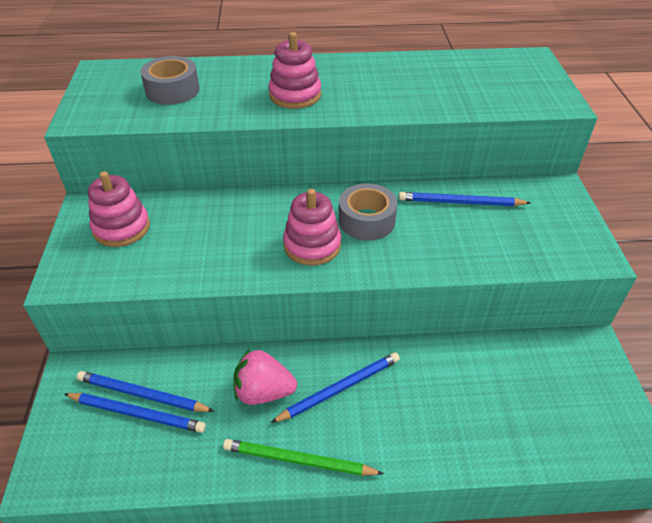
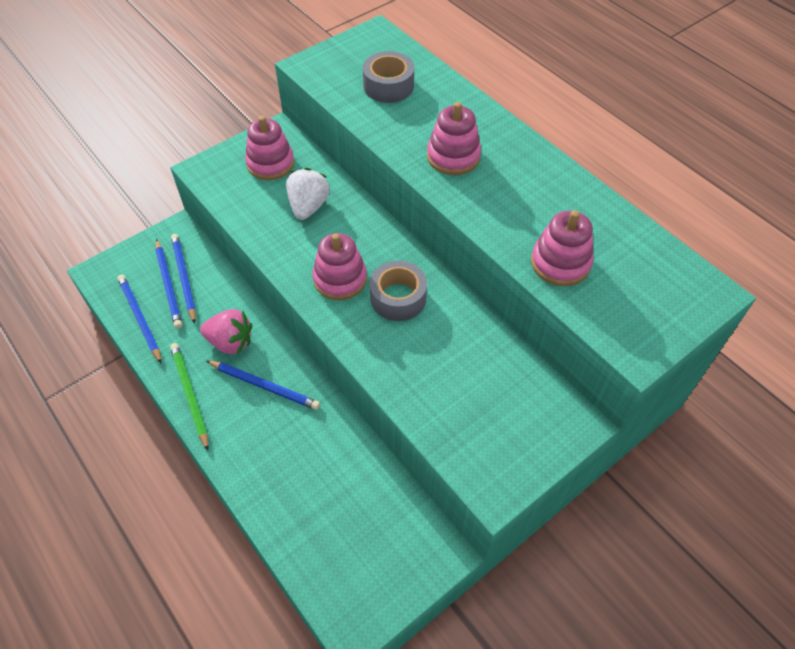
camera: 55 degrees right, 10 degrees up
(206, 227) = (308, 206): none -> white strawberry
(263, 392) = (230, 342): pink strawberry -> pink strawberry turned 135 degrees clockwise
(455, 97) = (560, 263): none -> pink stacking toy
(460, 203) = (480, 352): blue pencil -> blue pencil (140, 318)

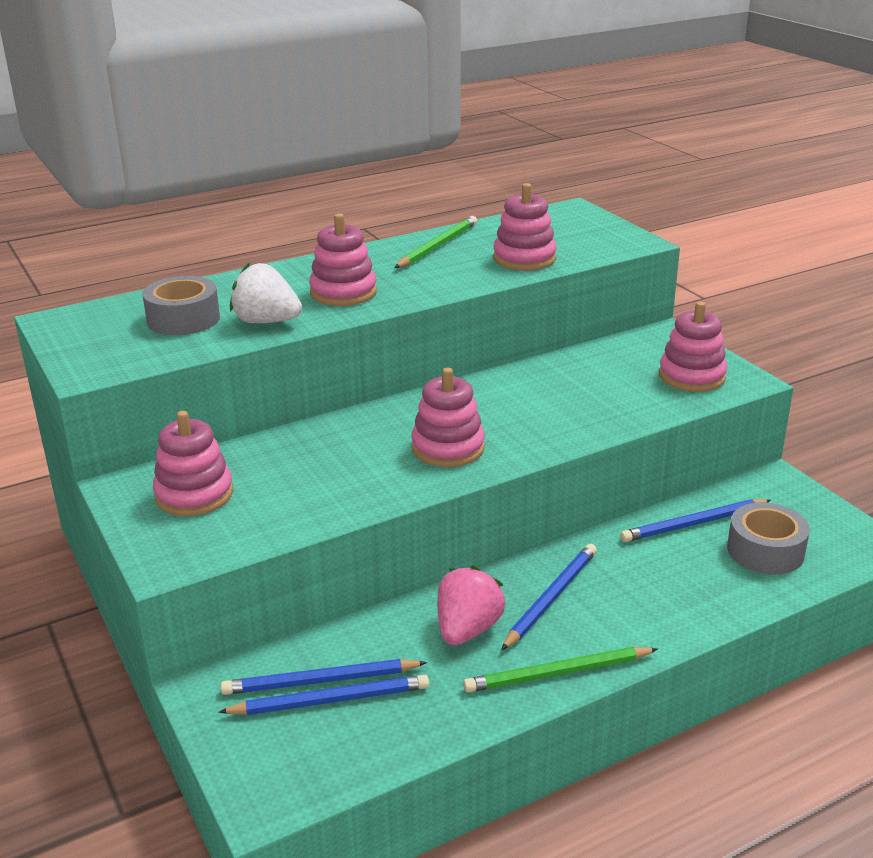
camera: 80 degrees left, 25 degrees down
(140, 318) = (393, 736): blue pencil -> blue pencil (694, 524)
(308, 206) = (304, 465): white strawberry -> white strawberry (266, 322)
(398, 298) = (489, 411): grey tape -> grey tape (765, 551)
(490, 443) = (692, 376): none -> pink stacking toy
(569, 199) = (437, 246): none -> green pencil

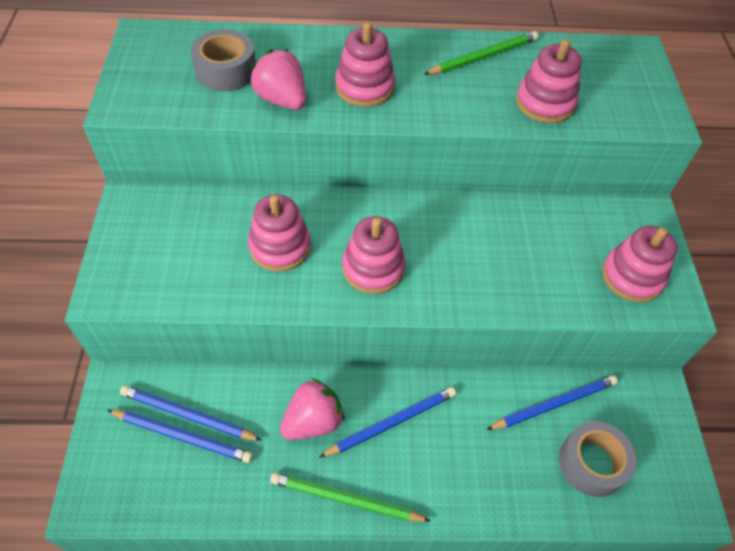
camera: 25 degrees right, 25 degrees up
(194, 494) = (167, 231): pink stacking toy -> pink stacking toy (280, 247)
(266, 322) = (282, 99): white strawberry -> pink strawberry
(694, 524) = (554, 404): blue pencil -> blue pencil turned 150 degrees clockwise

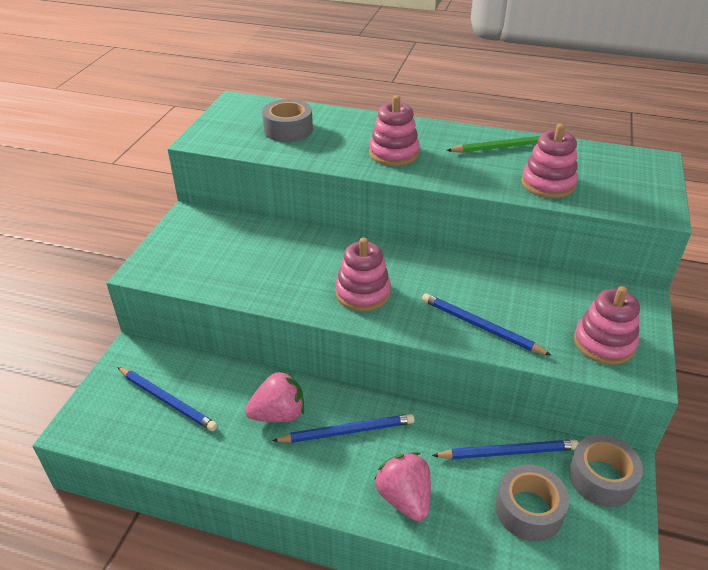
camera: 20 degrees right, 15 degrees down
(188, 415) = (178, 386): blue pencil -> blue pencil (480, 327)
(280, 247) = (291, 265): pink stacking toy -> none
(282, 99) = (323, 152): pink strawberry -> pink strawberry (404, 498)
(345, 499) = (282, 480): green pencil -> none
(644, 409) = (601, 478): none -> grey tape

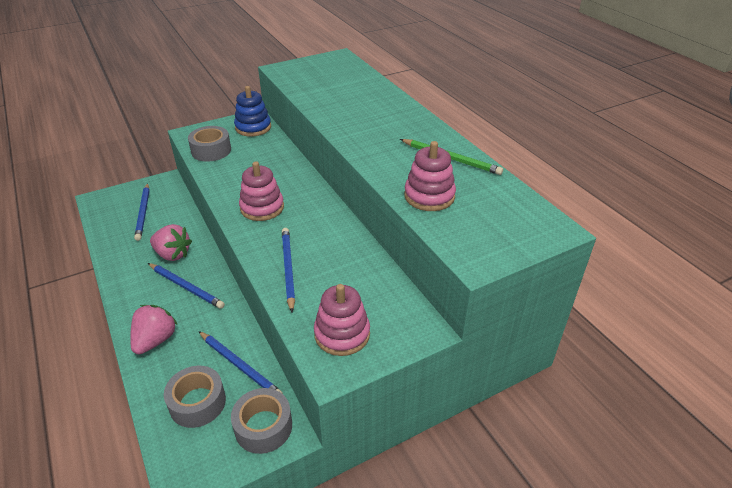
camera: 45 degrees right, 0 degrees up
(207, 226) = (253, 127): none -> blue stacking toy
(288, 130) = (335, 84): grey tape -> grey tape (211, 150)
(394, 153) = (367, 126): pink stacking toy -> none

